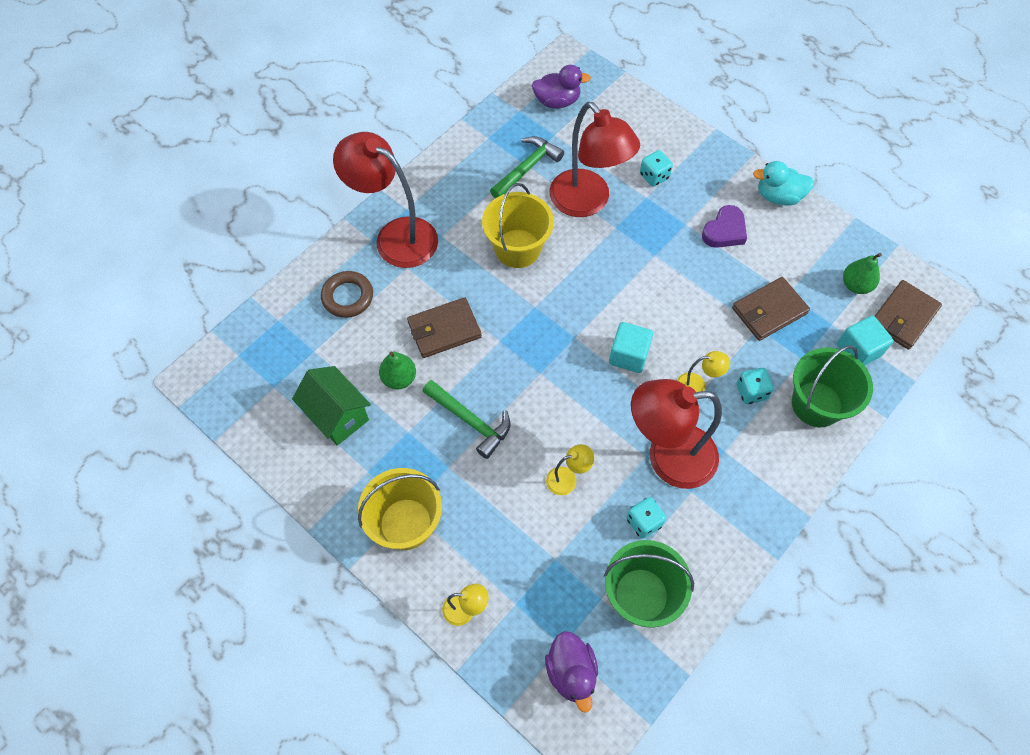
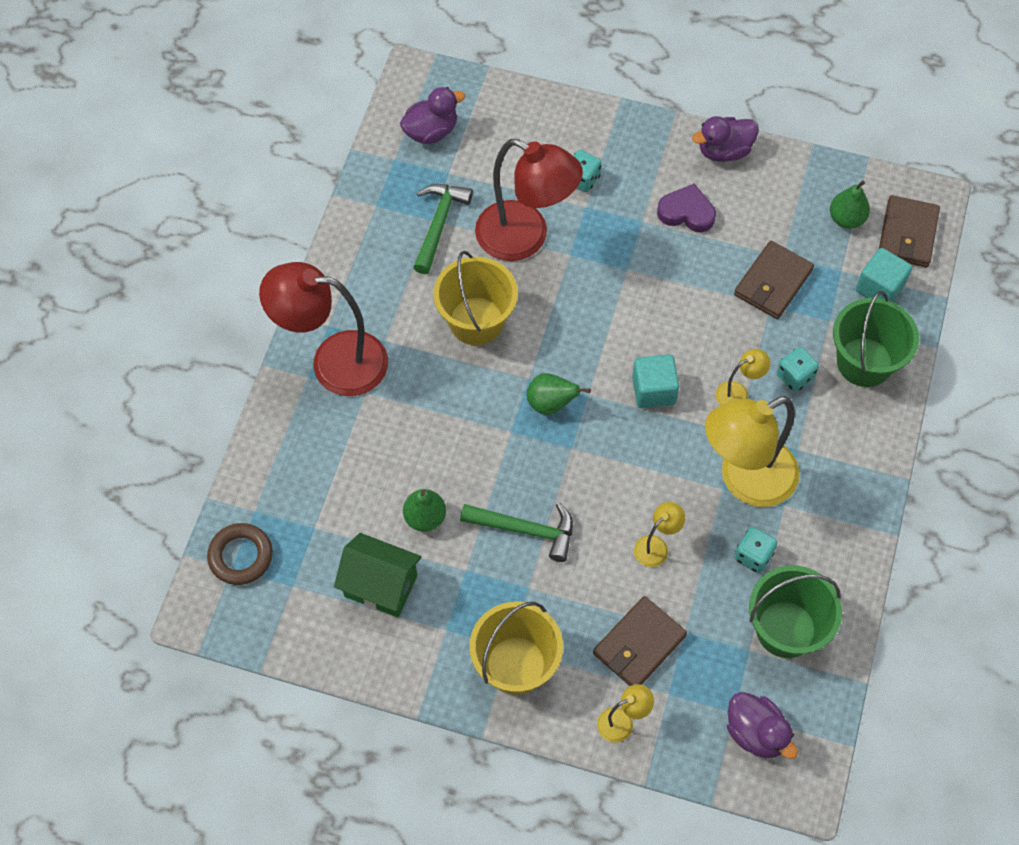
camera: 25 degrees left, 0 degrees up
(348, 297) = (318, 452): brown ring -> brown ring (241, 556)
(444, 330) = (445, 444): brown wallet -> brown wallet (639, 644)
(542, 332) = (551, 404): none -> green pear
(667, 457) = (745, 480): red lamp -> yellow lamp
(724, 231) = (686, 212): purple heart -> purple heart turned 90 degrees counterclockwise
(778, 196) = (724, 151): turquoise duck -> purple duck

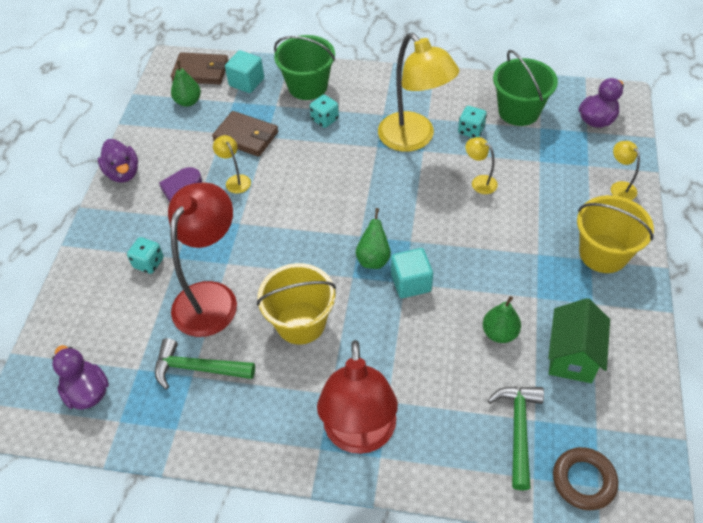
camera: 95 degrees left, 10 degrees down
(525, 530) = (490, 262): green hammer -> green hammer (518, 430)
(639, 644) = (559, 184): brown wallet -> none
(653, 390) = (349, 196): turquoise cube -> turquoise cube (411, 283)
(738, 393) = (343, 148): yellow lamp -> yellow lamp (235, 180)

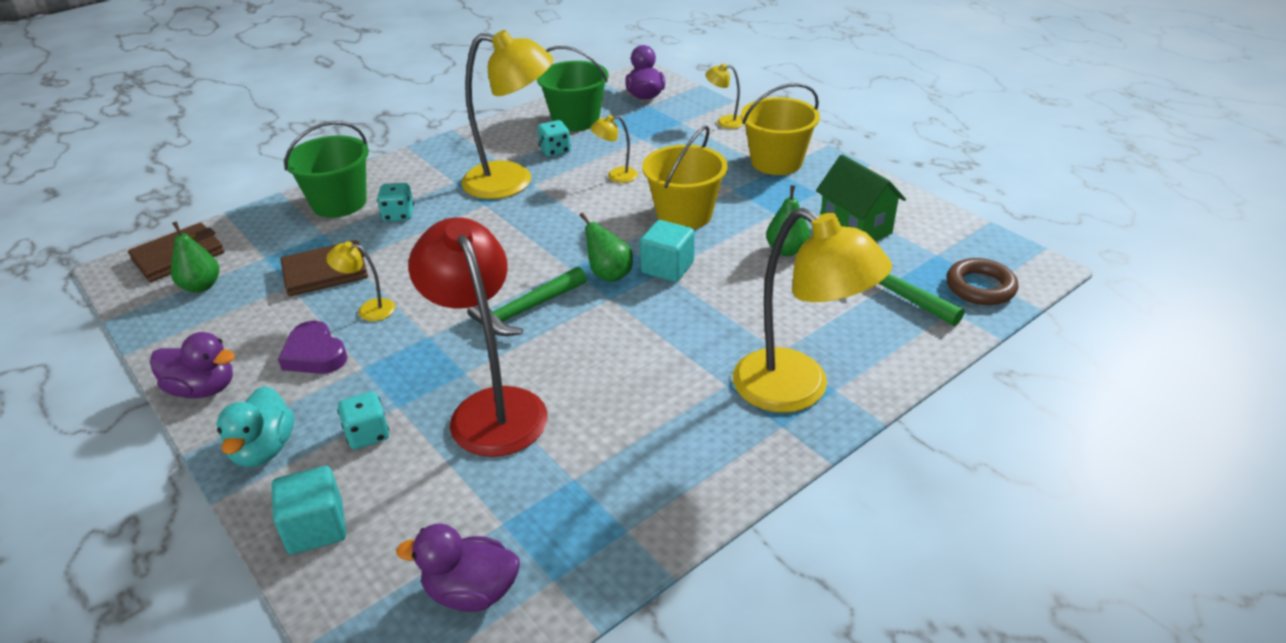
camera: 50 degrees left, 15 degrees down
(106, 233) = (264, 449): none -> turquoise duck
(198, 368) = (570, 468): green hammer -> green hammer (526, 310)
(246, 82) = (257, 235): turquoise cube -> turquoise cube (316, 528)
(301, 322) = (616, 359): yellow bucket -> yellow bucket (684, 214)
(360, 435) = (797, 390): red lamp -> yellow lamp

